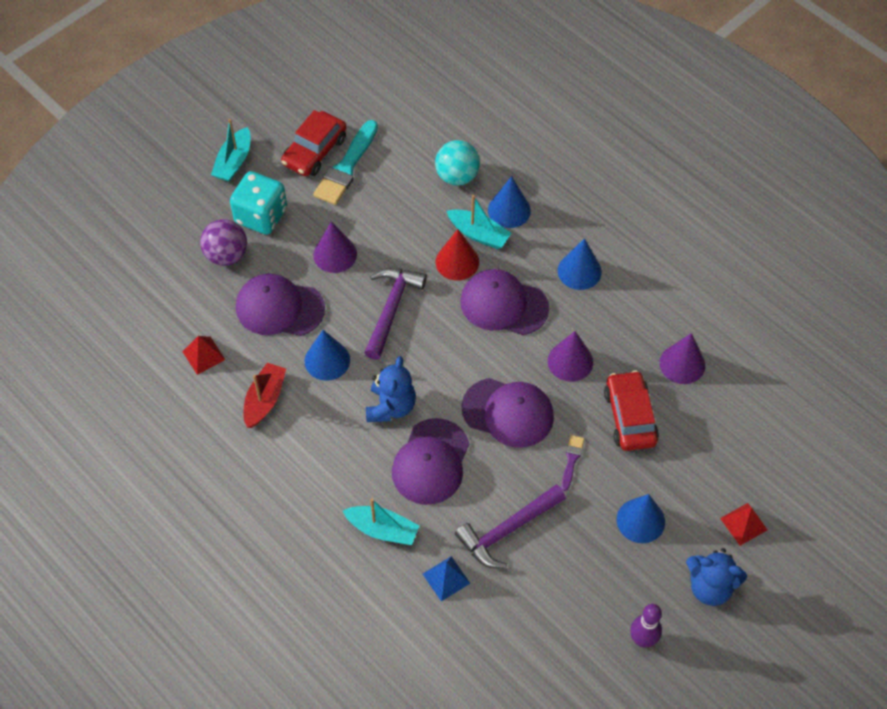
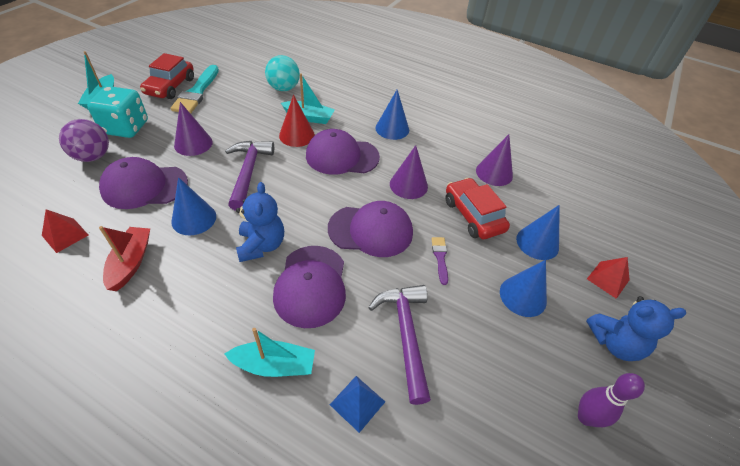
camera: 20 degrees left, 10 degrees down
(507, 531) = (405, 334): purple hammer -> purple hammer turned 135 degrees clockwise
(509, 210) = (328, 102): blue cone -> blue cone (537, 243)

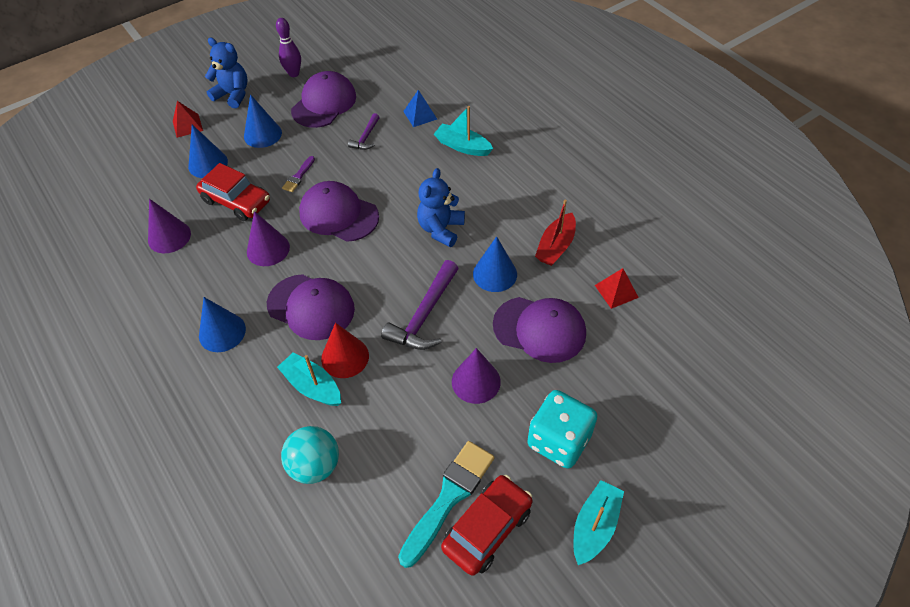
camera: 150 degrees left, 5 degrees up
(93, 156) = (598, 395): purple ball -> none
(311, 285) = (414, 186): purple cap -> purple cap (324, 103)
(405, 334) = (366, 137): purple hammer -> purple hammer, size x0.55
(473, 215) = (236, 201): red car -> red car turned 60 degrees counterclockwise

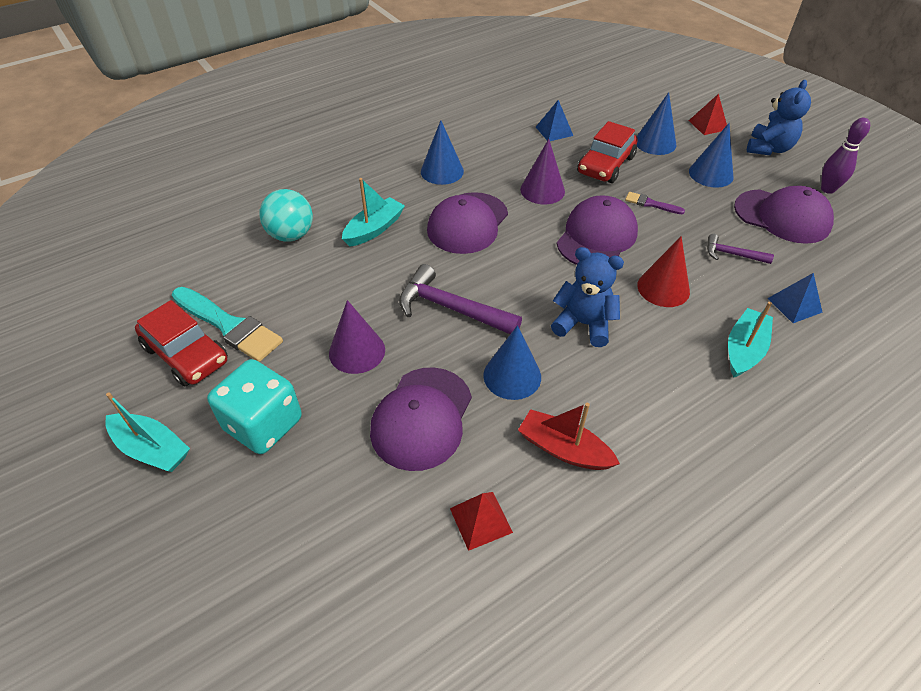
camera: 90 degrees right, 5 degrees down
(169, 237) = (554, 131): purple cone -> blue pyramid
(345, 357) = (404, 249): red cone -> red cone (663, 288)

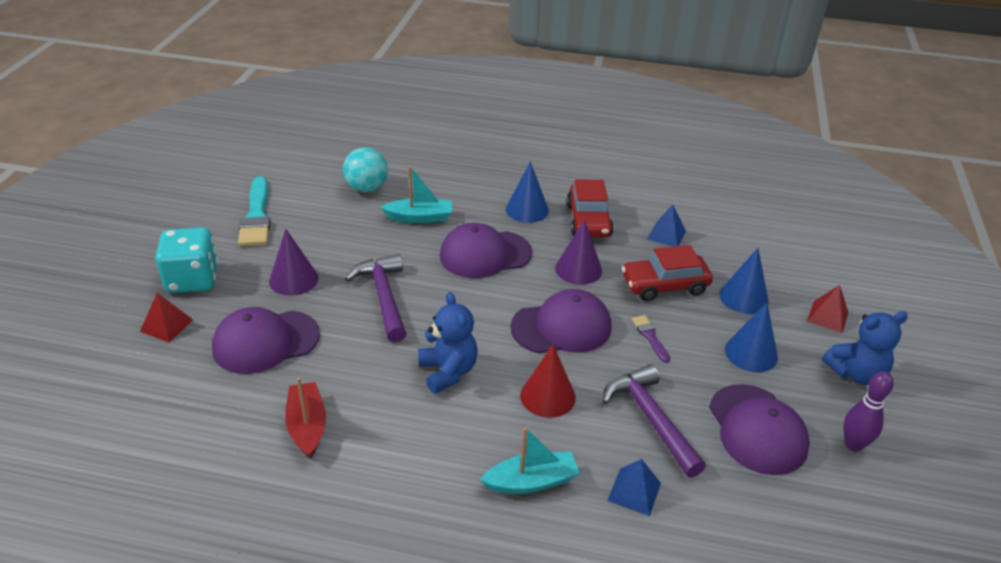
camera: 45 degrees right, 10 degrees down
(152, 449) = (133, 251): turquoise boat -> none
(186, 354) = (216, 216): red car -> red car (588, 221)
(481, 520) = (205, 417): red pyramid -> red pyramid (166, 325)
(512, 376) = (350, 363): blue cone -> none
(732, 254) = (651, 419): purple hammer -> purple hammer, size x1.83

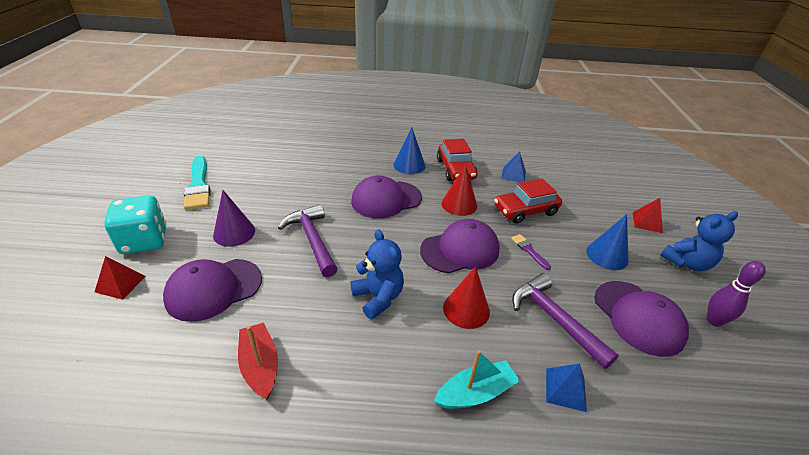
camera: 10 degrees left, 0 degrees up
(367, 188) = (285, 159): turquoise ball -> none
(419, 217) = (330, 176): turquoise boat -> none
(578, 269) = (459, 204): purple cone -> red cone
(743, 297) = (584, 214): blue cone -> none

